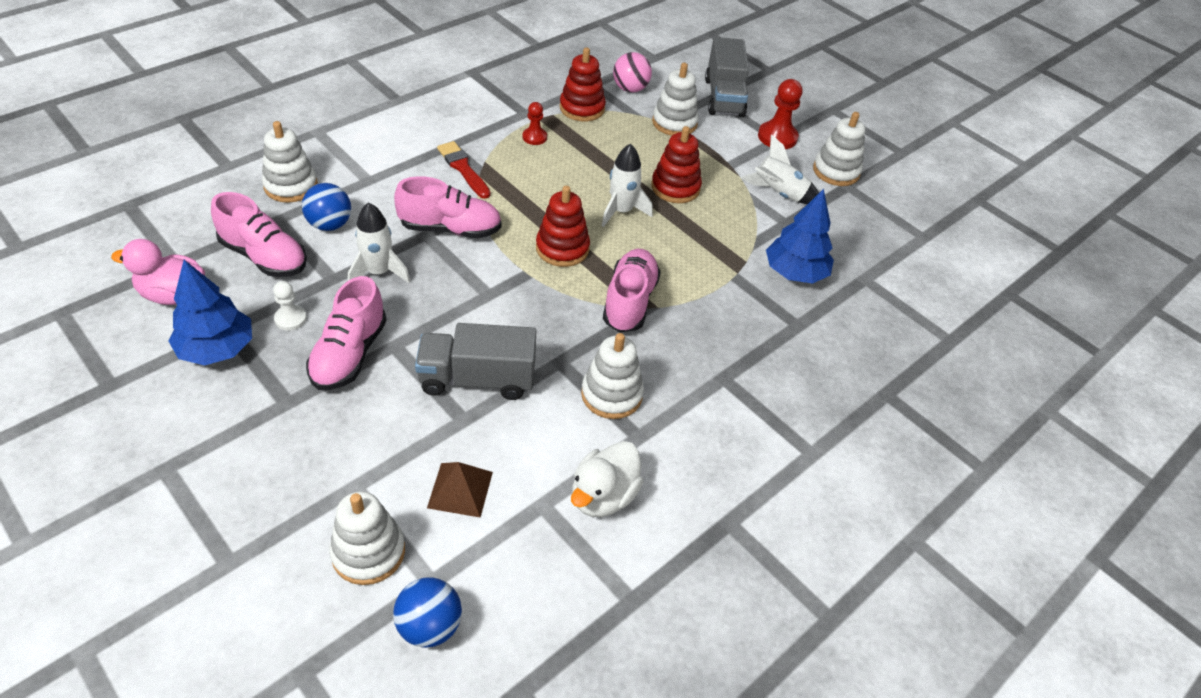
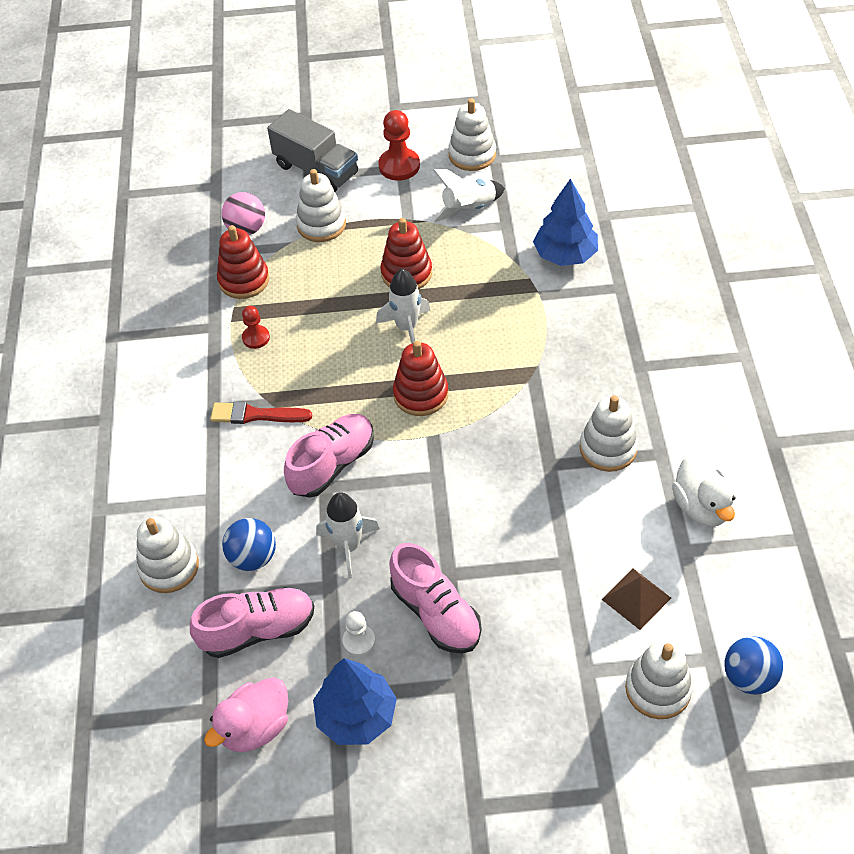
camera: 45 degrees left, 5 degrees up
(477, 379) = (529, 531): grey truck -> none
(629, 302) = (518, 381): pink shoe -> none

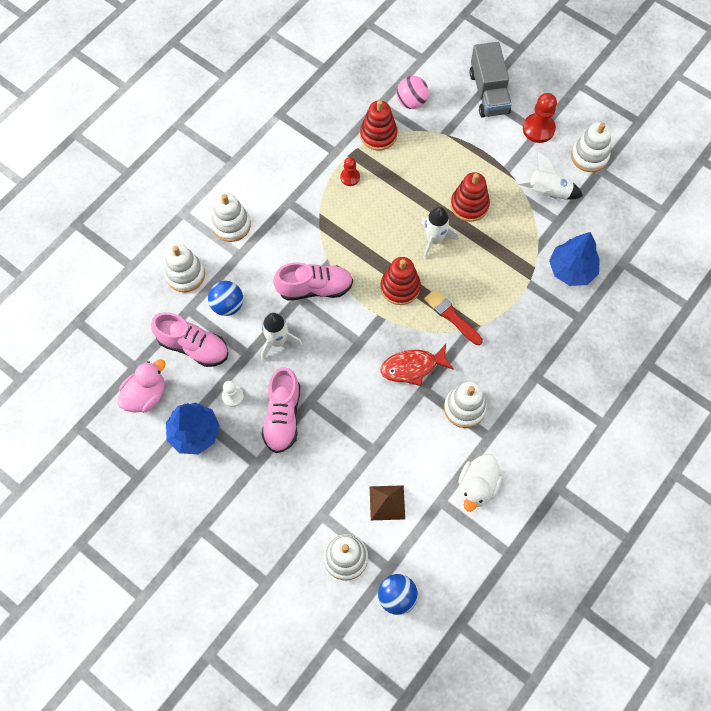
camera: 40 degrees right, 15 degrees up
(255, 727) = (146, 395): pink duck -> pink duck turned 135 degrees clockwise
(256, 415) = (305, 225): red brush -> red brush (451, 316)
(321, 224) = (454, 133): white stacking toy -> white stacking toy (231, 225)
(516, 454) = (412, 367): none -> red fish

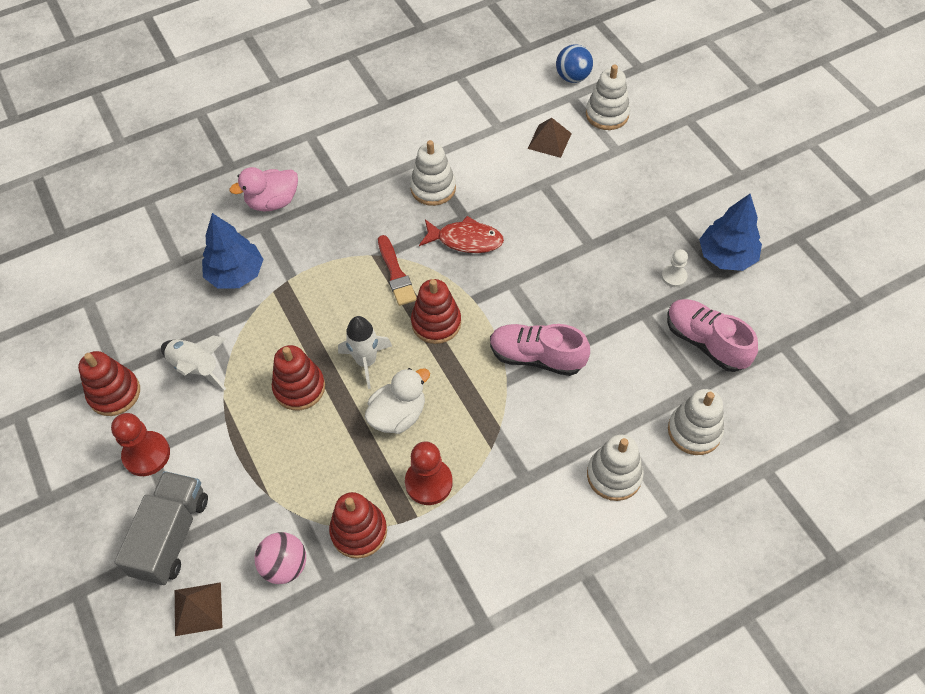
camera: 155 degrees left, 10 degrees down
(146, 395) = (774, 310): pink duck -> pink duck (273, 202)
(227, 305) = (650, 374): blue ball -> none
(277, 341) = (604, 314): white rocket -> none
(282, 416) = (625, 241): pink shoe -> none
(350, 177) = (428, 482): red pawn -> red pawn, size x1.67
(447, 65) = (198, 608): none -> brown pyramid
(477, 487) = (458, 126): white duck -> white duck (398, 415)
(589, 156) = (114, 393): white stacking toy -> red stacking toy

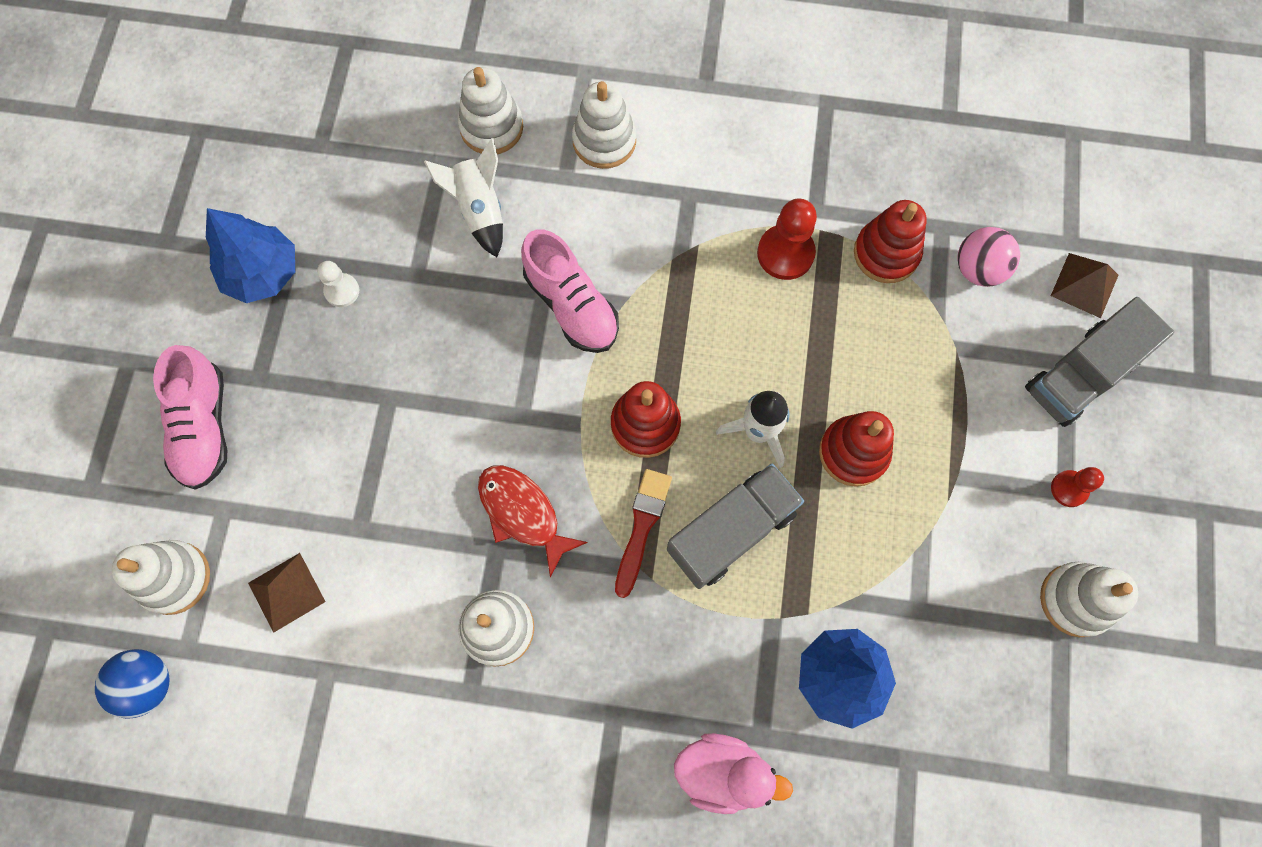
camera: 145 degrees left, 15 degrees up
(114, 393) = (1076, 600): red stacking toy -> white stacking toy
(146, 454) = (1069, 489): red pawn -> red pawn, size x0.60
(196, 368) = (960, 565): white rocket -> white rocket (479, 210)
(344, 302) = (731, 531): none -> grey truck
(398, 415) = (766, 344): white duck -> none
(706, 342) = (389, 199): pink shoe -> pink shoe (204, 427)

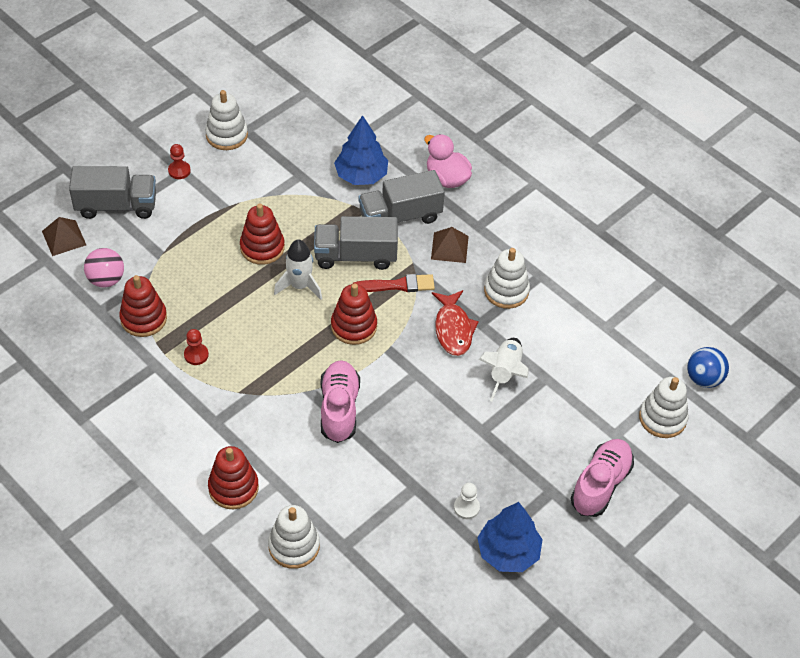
camera: 145 degrees left, 20 degrees down
(286, 592) = (604, 373): brown pyramid -> brown pyramid (449, 247)
(479, 210) = (345, 499): white rocket -> white rocket (504, 373)
(604, 141) = (233, 488): white stacking toy -> red stacking toy
(642, 527) = (397, 285): red brush -> red brush turned 150 degrees counterclockwise
(729, 645) = (400, 216): none -> grey truck
(785, 253) = (196, 355): red pawn -> red pawn, size x0.60

